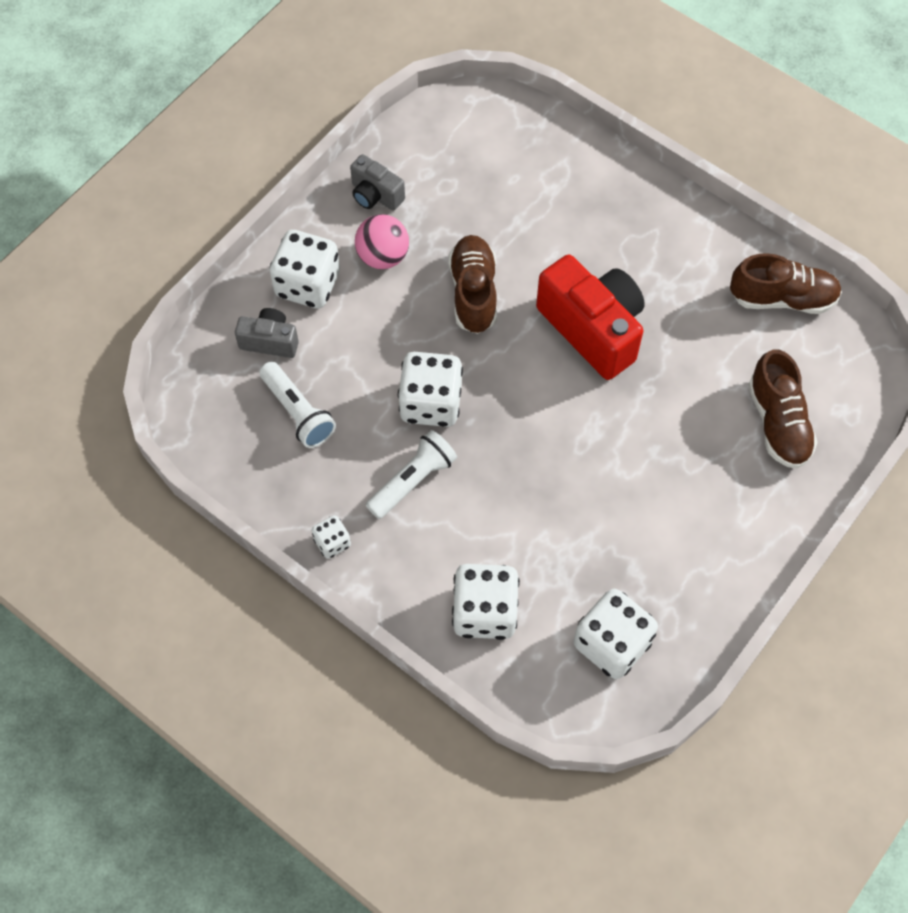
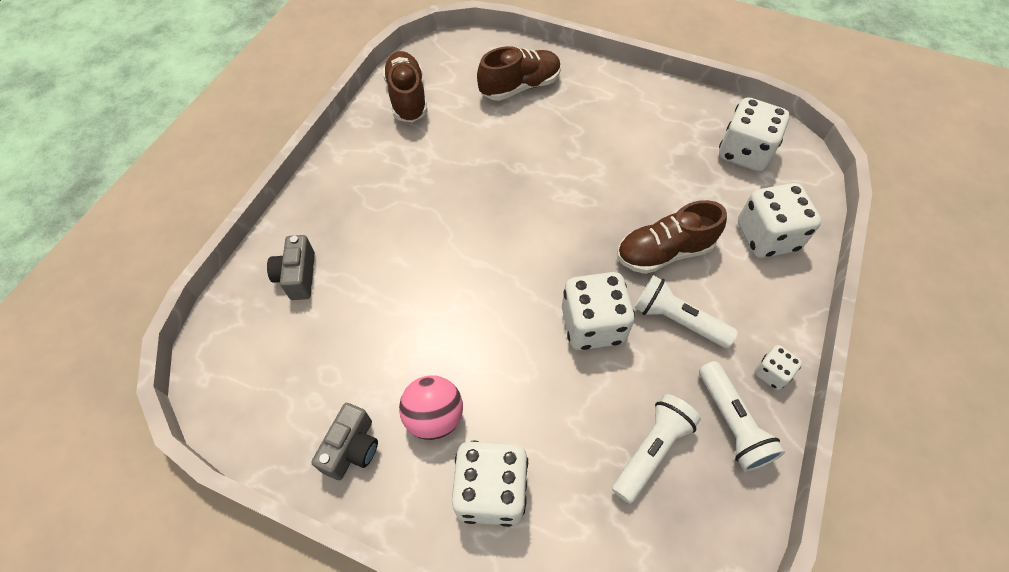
camera: 105 degrees left, 5 degrees down
(270, 341) = (577, 511): grey camera -> grey camera (298, 276)
(298, 486) = (731, 423): none -> white flashlight
(473, 292) = (458, 317): brown shoe -> brown shoe (664, 252)
(592, 329) = (471, 214): red camera -> none

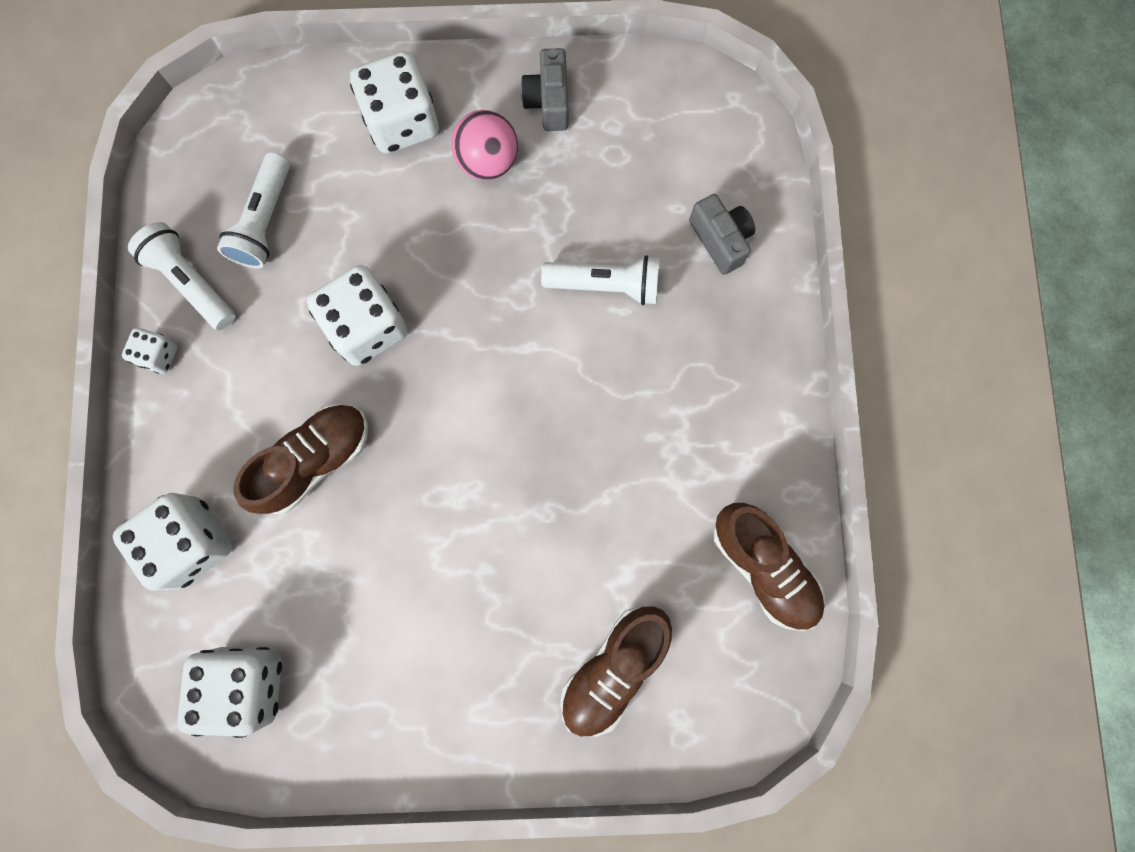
camera: 155 degrees right, 20 degrees up
(677, 320) = (275, 375): white flashlight -> white flashlight (605, 285)

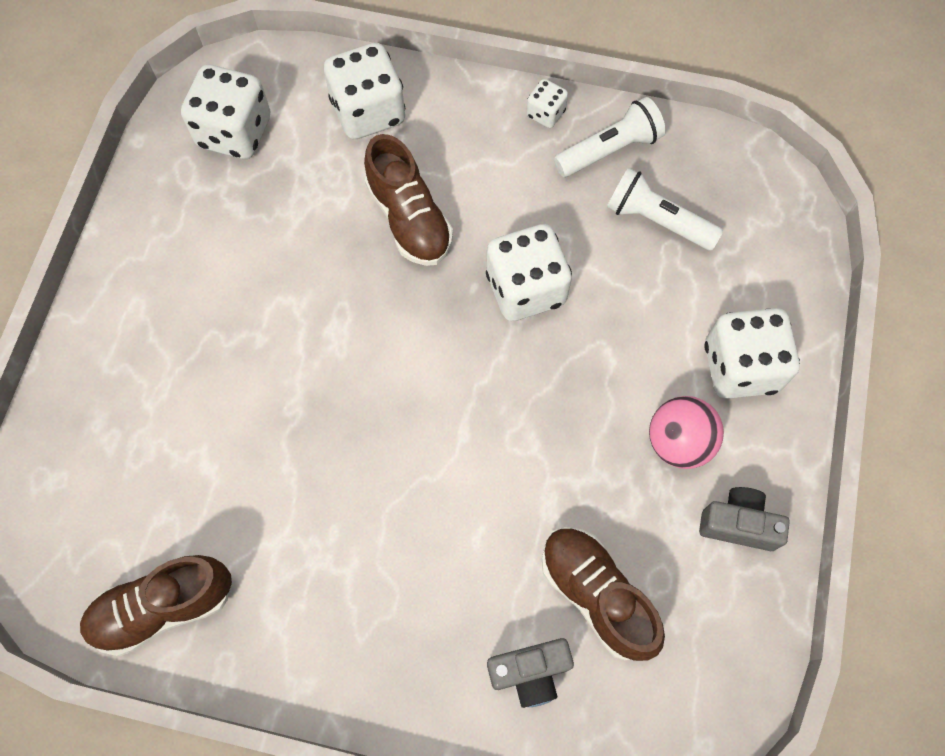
camera: 105 degrees right, 10 degrees down
(605, 285) = (509, 529): white flashlight -> none
(613, 668) = (127, 432): brown shoe -> brown shoe (596, 595)

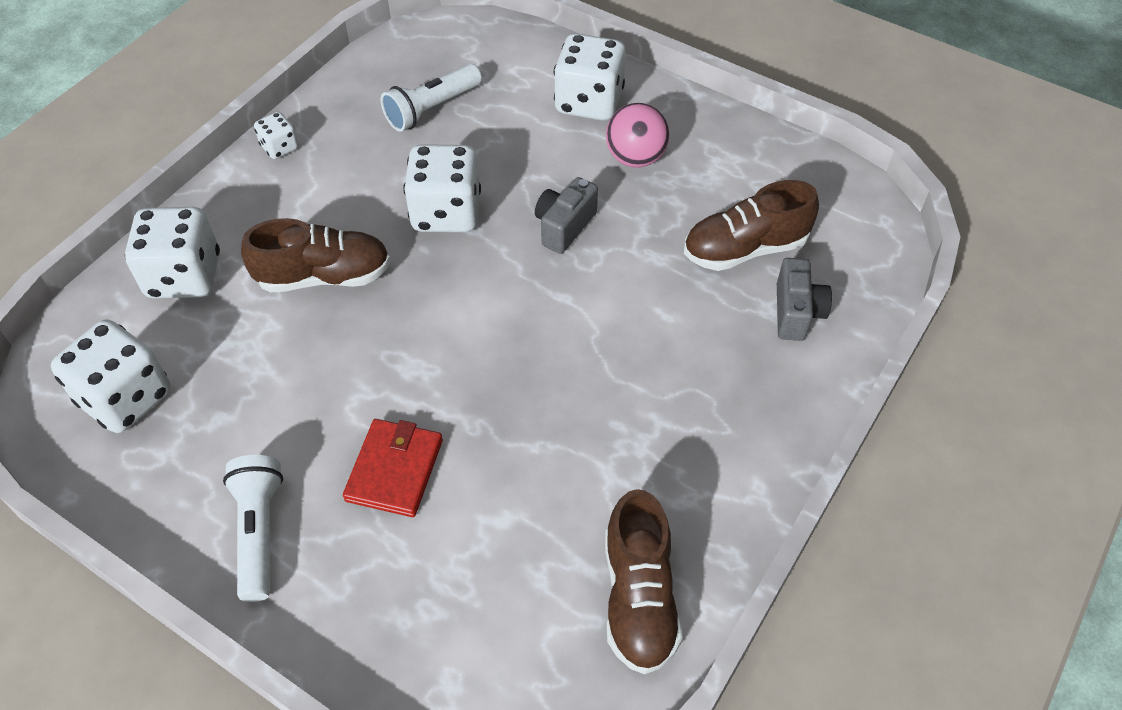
camera: 70 degrees left, 15 degrees down
(229, 361) = (394, 470): none -> red wallet
(609, 150) = (345, 117): white flashlight -> white flashlight (259, 532)
(738, 524) = (718, 145): grey camera -> grey camera (564, 226)

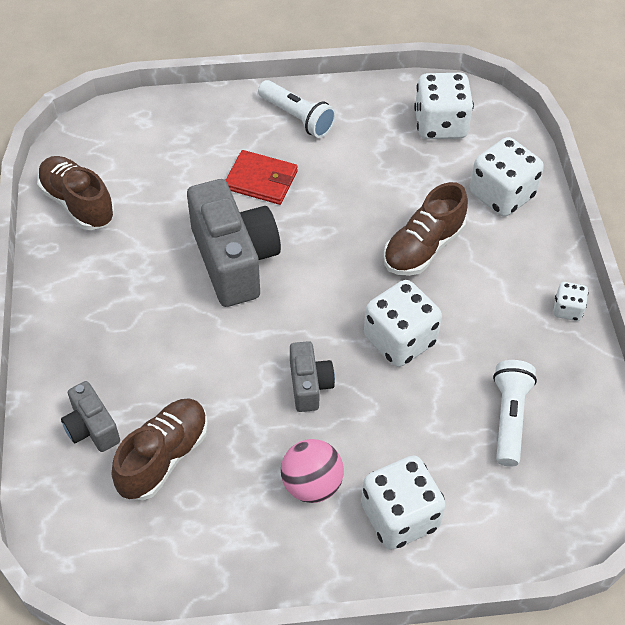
camera: 140 degrees right, 0 degrees up
(394, 470) = (261, 180): red wallet -> red wallet turned 45 degrees counterclockwise
(519, 389) = (234, 260): none -> grey camera

